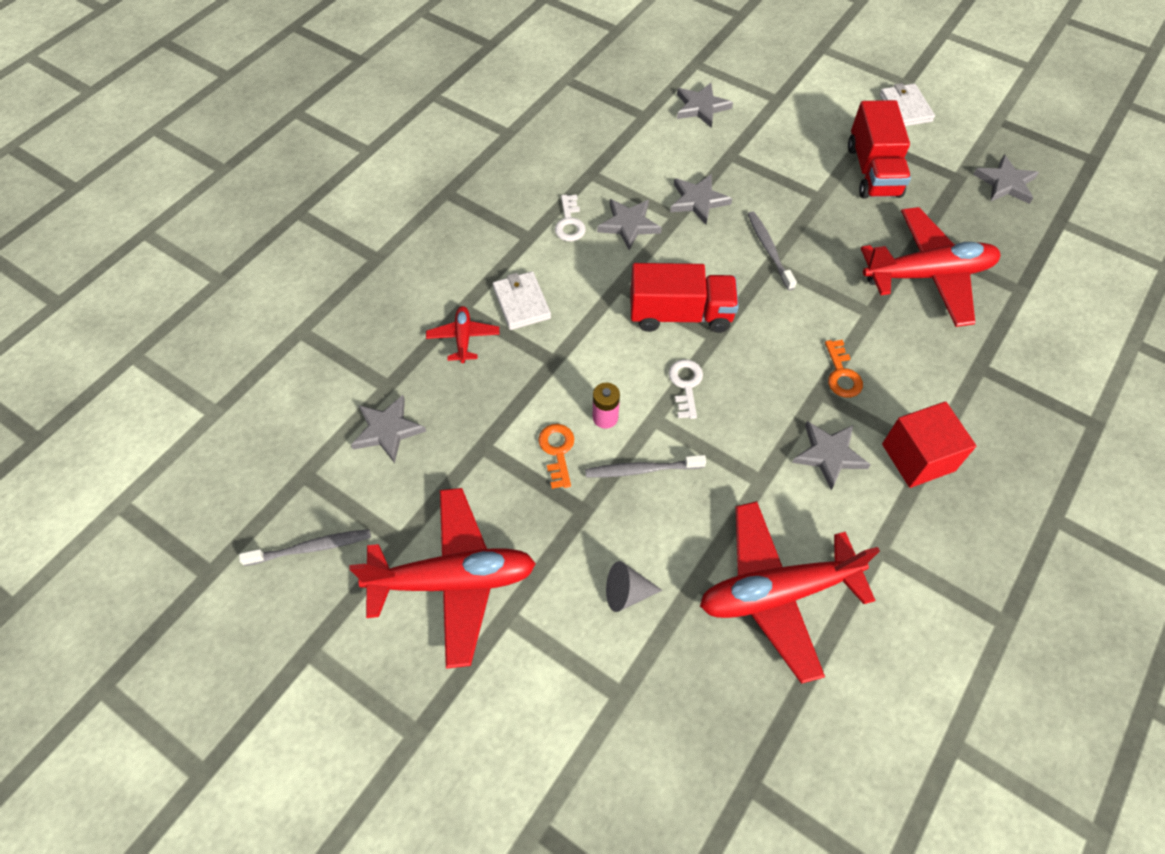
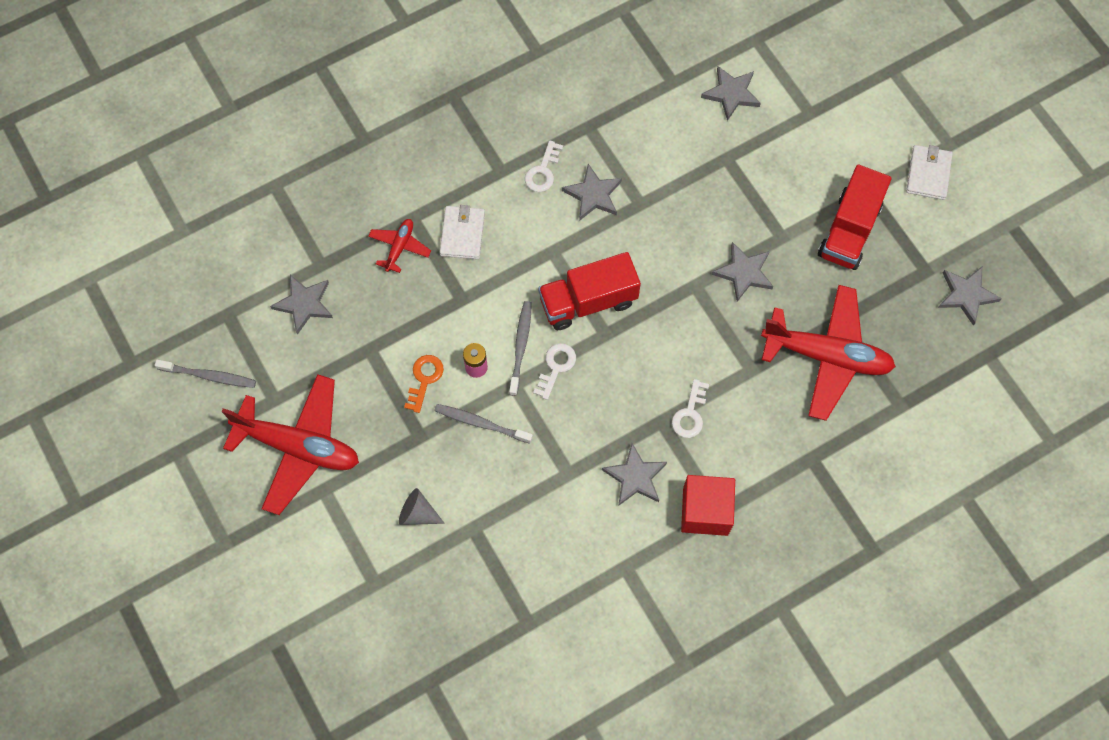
camera: 25 degrees right, 10 degrees up
(680, 314) = (588, 301): red truck -> red truck turned 135 degrees clockwise
(698, 201) = (668, 195): grey star -> grey star (744, 273)
(769, 249) = (701, 271): grey toothbrush -> grey toothbrush (521, 346)
(777, 593) = (527, 564): red plane -> none
(842, 374) = (690, 414): orange key -> white key

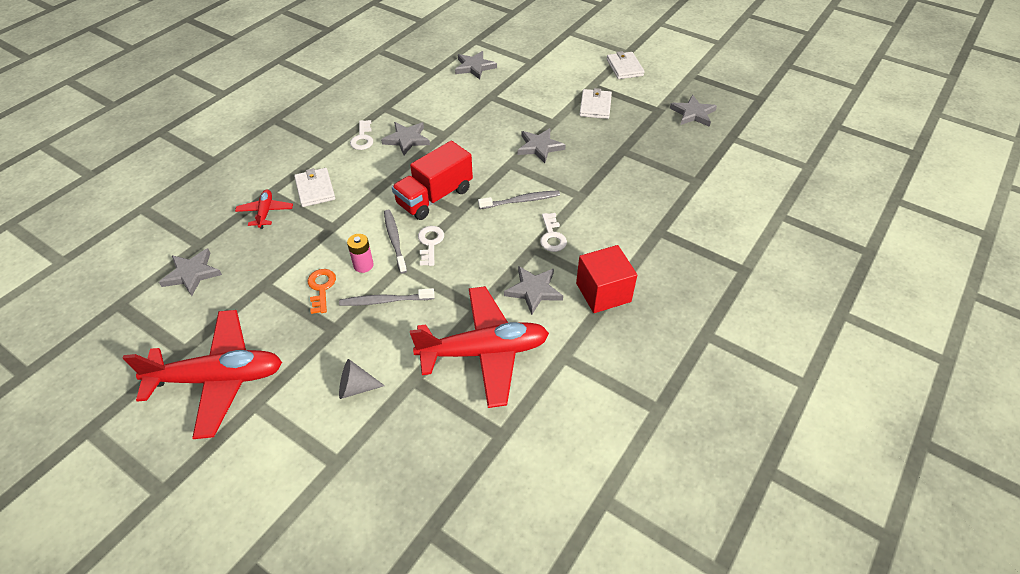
camera: 25 degrees left, 20 degrees down
(209, 376) = (111, 355): grey toothbrush -> grey toothbrush (521, 201)
(827, 356) = (627, 171): red plane -> red plane (484, 352)
(849, 230) = (595, 106): red truck -> white wallet

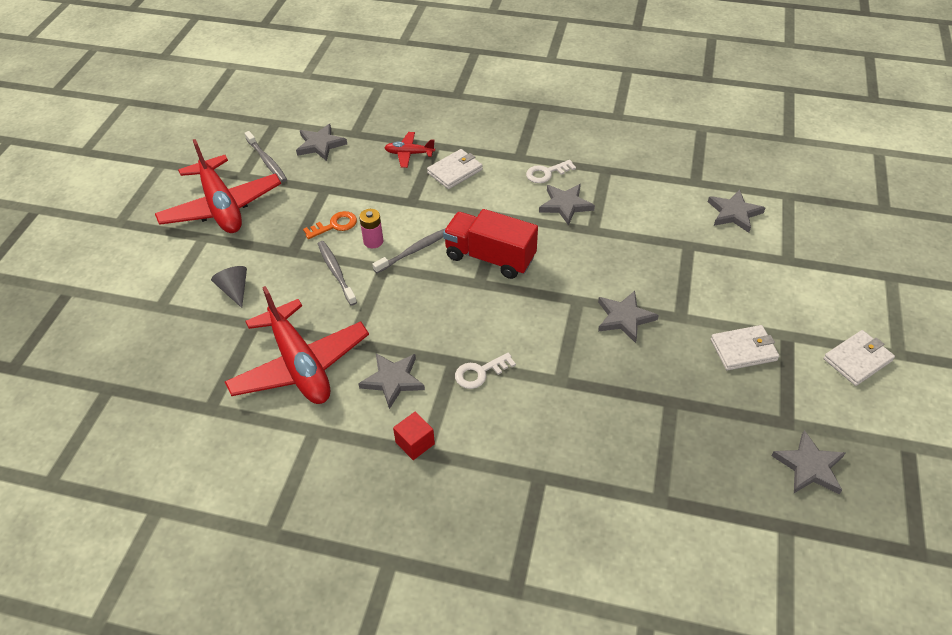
camera: 70 degrees right, 0 degrees up
(265, 212) = (409, 154): red plane -> red plane turned 150 degrees counterclockwise
(430, 243) = (422, 277): white key -> none
(521, 201) = (522, 329): grey toothbrush -> grey toothbrush (267, 161)
(603, 292) = (415, 443): red cube -> red cube, size x0.57

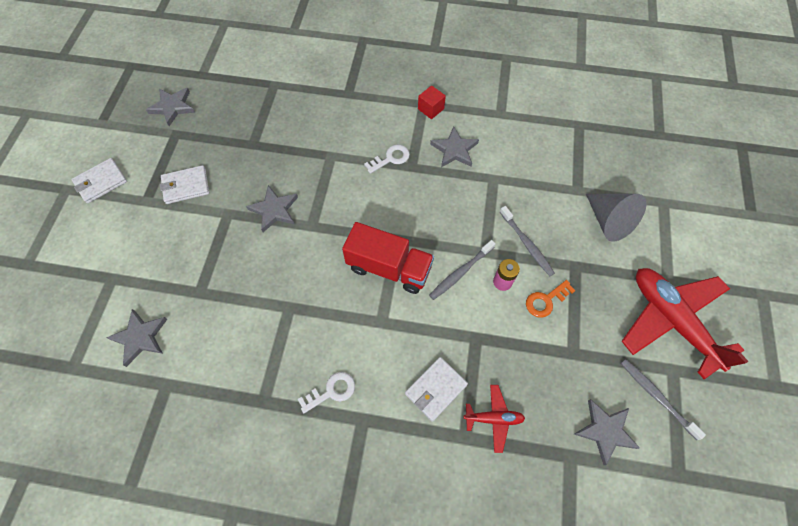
camera: 175 degrees right, 15 degrees up
(235, 290) = (608, 221): grey cone -> grey cone, size x1.64
(300, 365) = (527, 158): red plane -> none
(565, 205) = (314, 341): grey star -> none

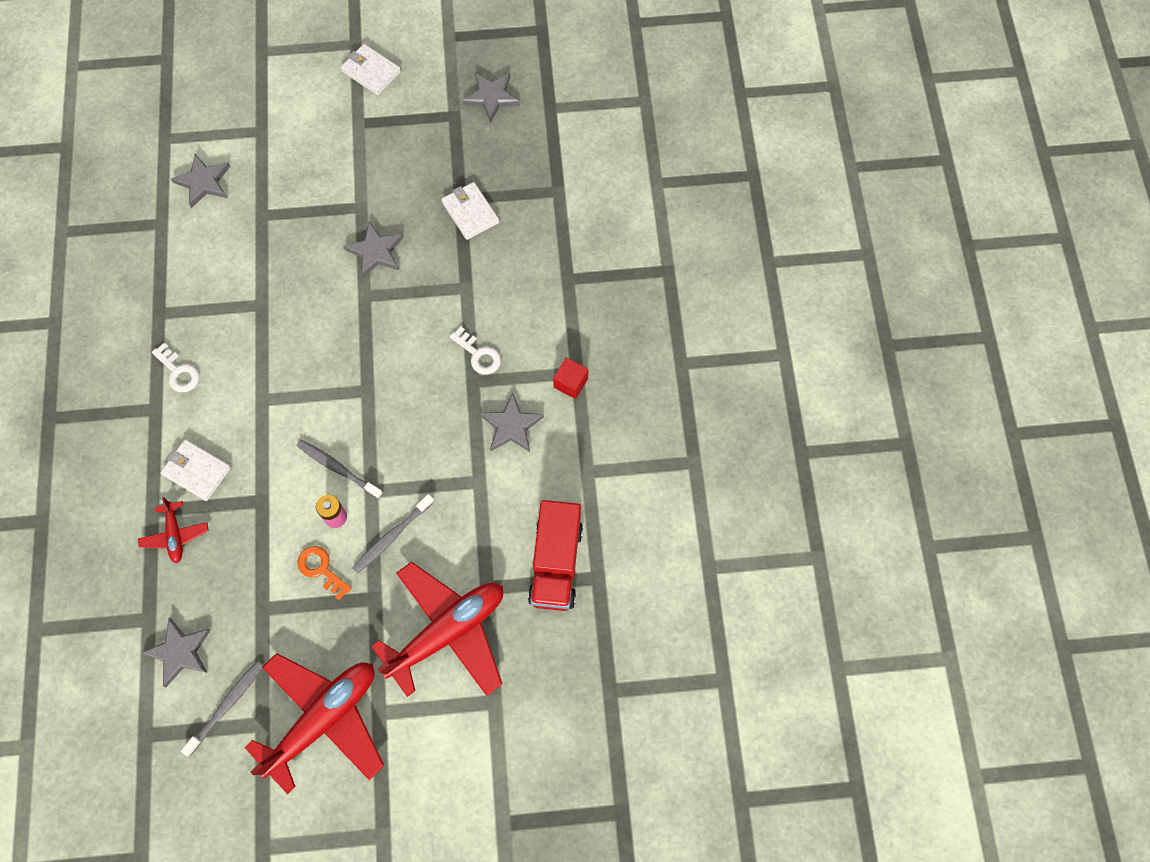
camera: 75 degrees right, 5 degrees up
(186, 186) = (385, 153): white wallet -> white wallet (470, 212)
(389, 268) = (328, 390): red truck -> red truck (556, 563)
(608, 221) = (447, 632): grey cone -> red plane

